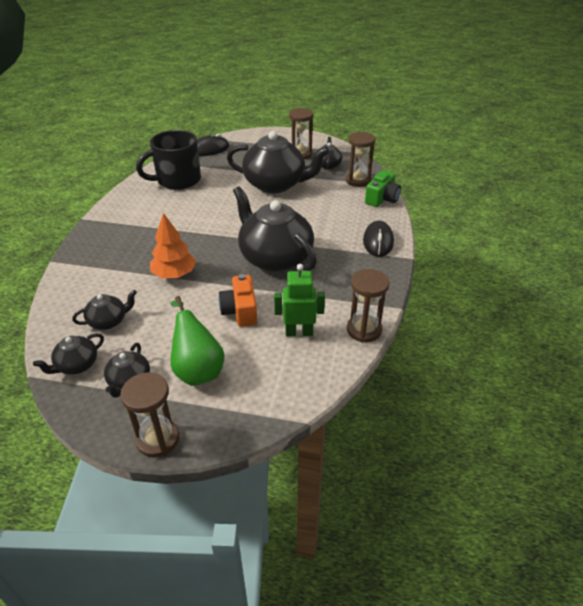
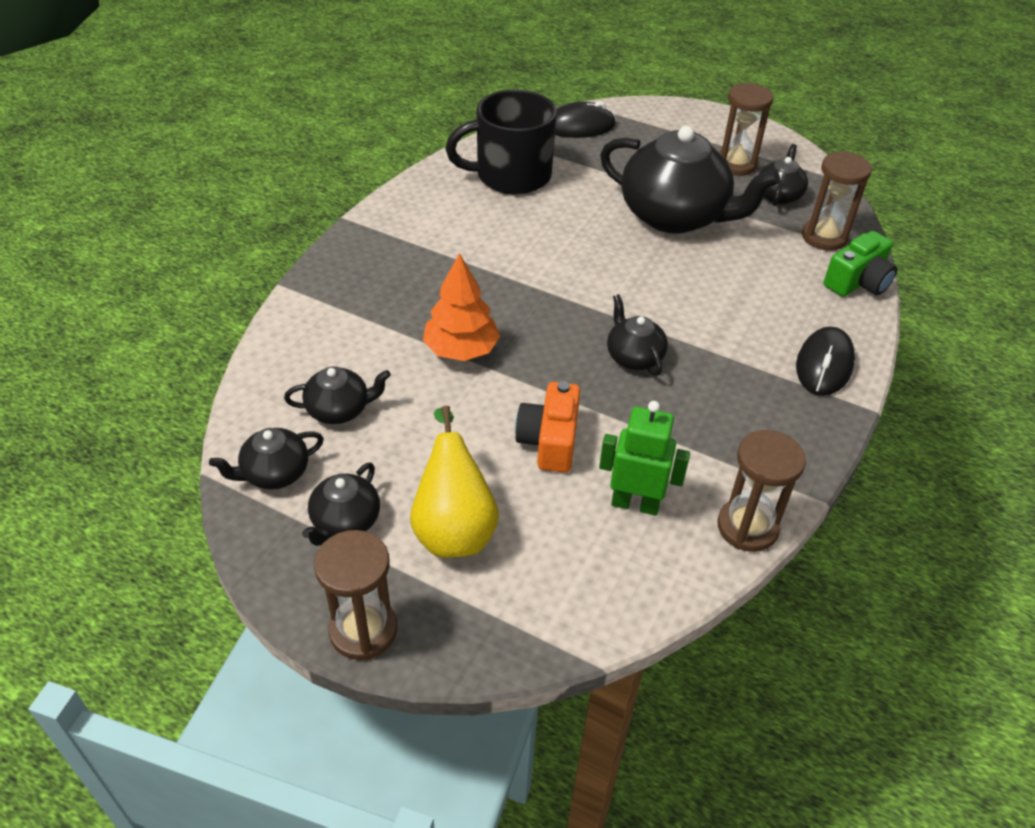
camera: 15 degrees right, 5 degrees up
(197, 369) = (454, 528): green pear -> yellow pear
(275, 258) = (634, 357): black teapot -> black teapot, size x0.47

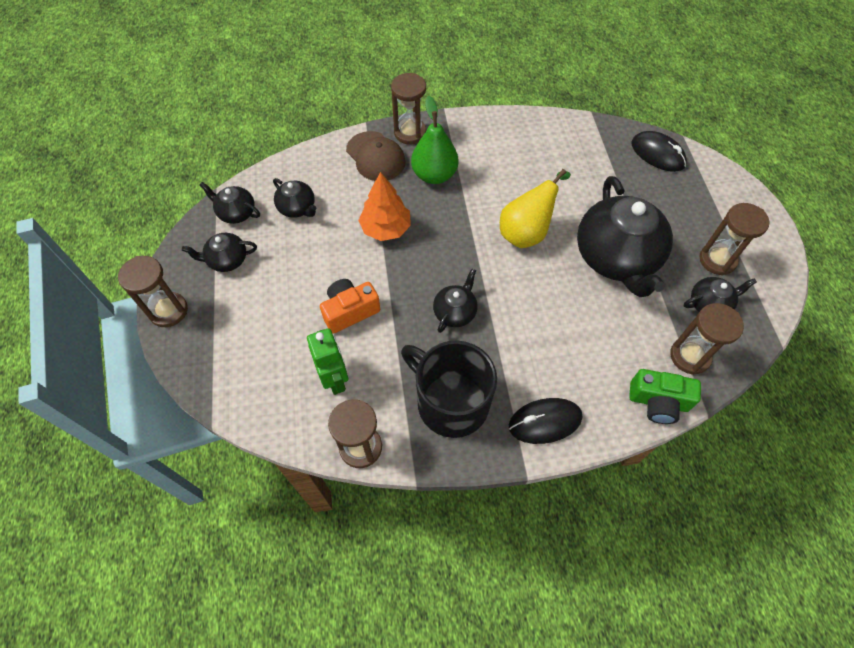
camera: 55 degrees right, 15 degrees up
(343, 259) = (410, 133): none -> brown hourglass
(344, 303) = (375, 156): none -> brown cap
(429, 274) = (434, 175): none -> green pear
(454, 528) = (256, 306): yellow pear -> yellow pear (526, 232)
(511, 176) = (564, 153): black mug -> black mug (450, 402)

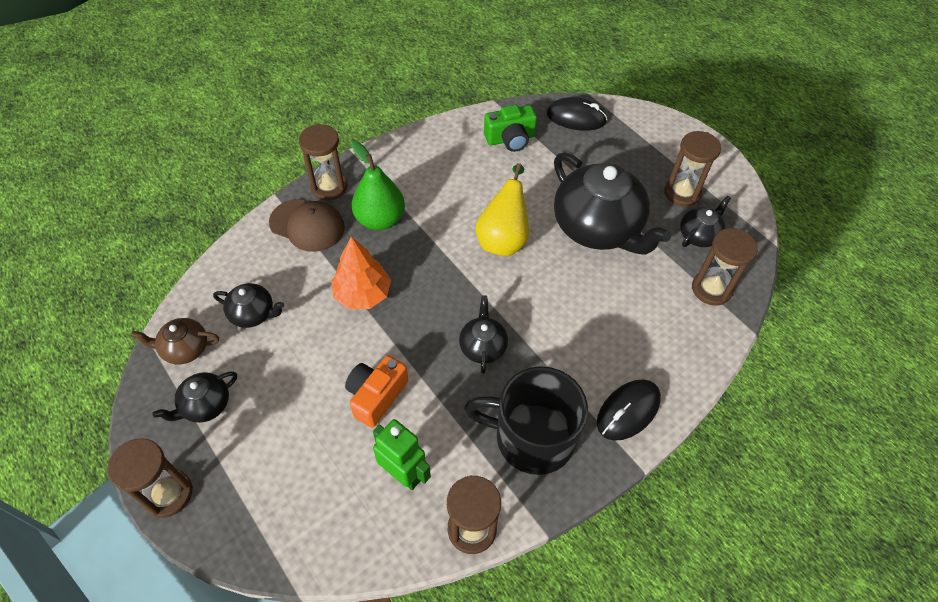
camera: 30 degrees left, 5 degrees down
(236, 213) = (185, 349): black teapot -> brown teapot
(658, 402) = (711, 343): green camera -> green camera (510, 139)

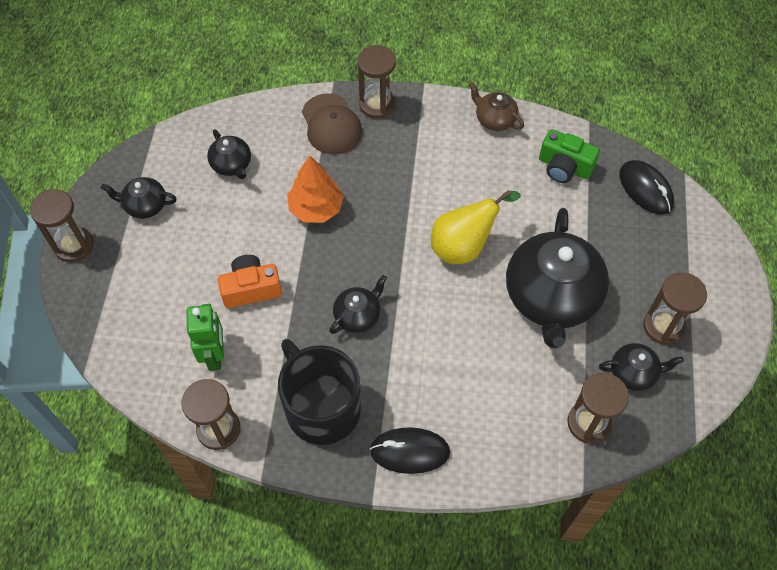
camera: 45 degrees right, 5 degrees up
(185, 349) = (168, 156): brown teapot -> brown teapot (494, 119)
(380, 219) = (387, 159): green pear -> none

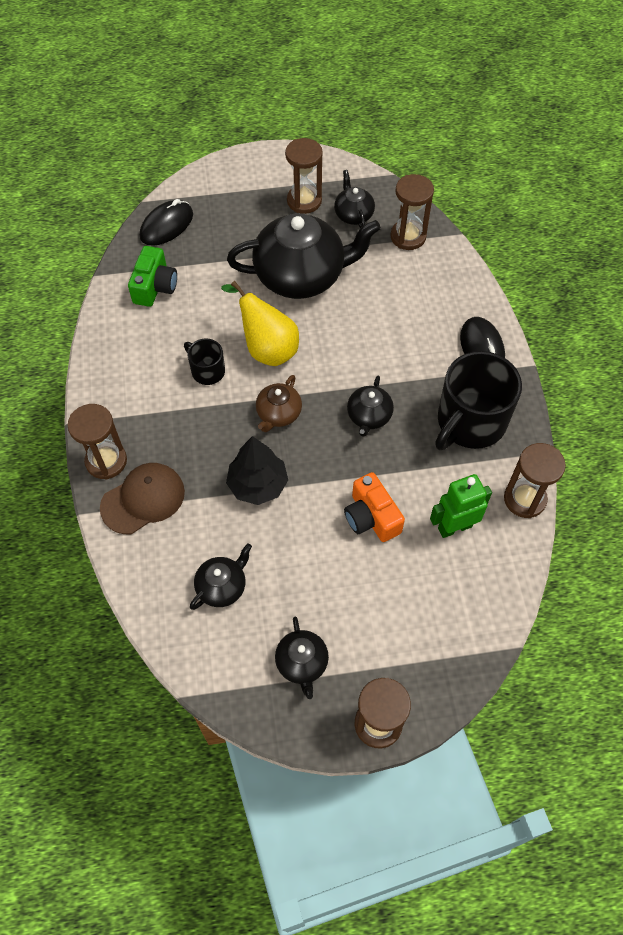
camera: 105 degrees left, 0 degrees up
(316, 208) = (257, 484): orange tree -> black tree
(358, 315) = (369, 416): black teapot -> black teapot turned 105 degrees counterclockwise
(450, 192) = (207, 371): none -> black mug
(494, 119) = (106, 351): brown teapot -> brown teapot (278, 414)

